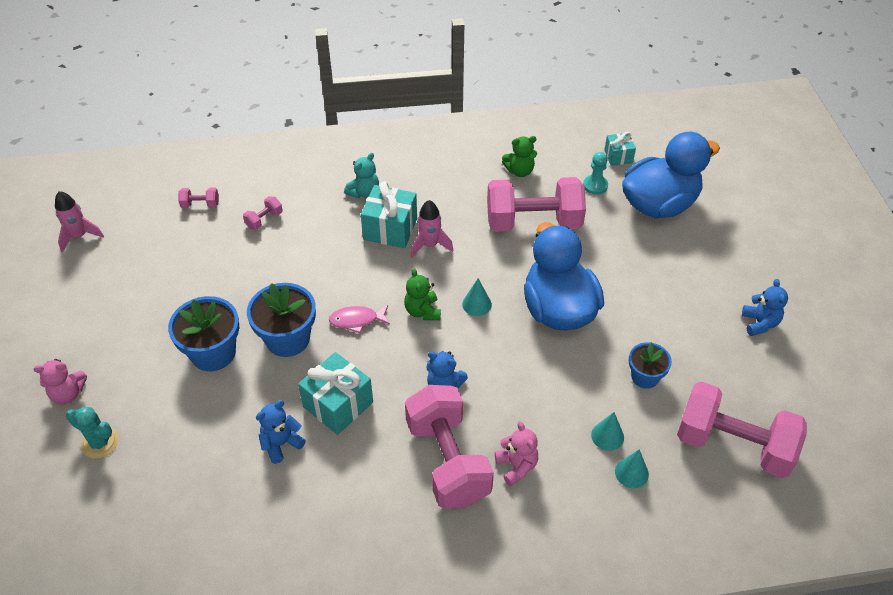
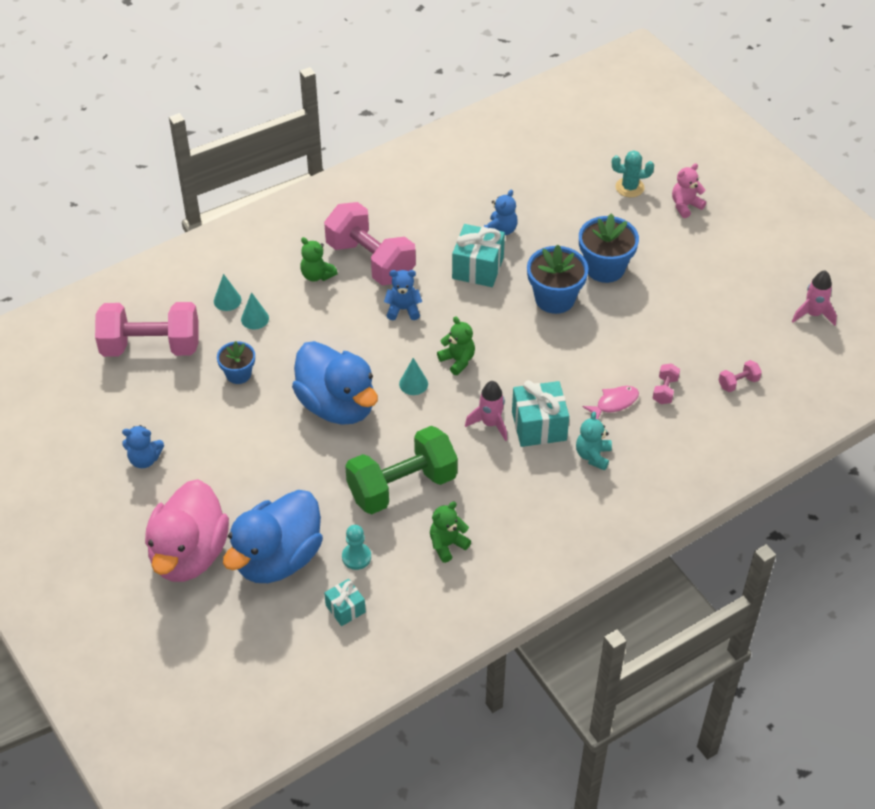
camera: 155 degrees right, 0 degrees up
(357, 320) = (509, 333): pink fish -> pink fish (614, 403)
(516, 466) = (317, 275): pink teddy bear -> green teddy bear
(533, 222) = (402, 486): pink dumbbell -> green dumbbell
(733, 231) = (189, 554): none -> pink duck
(759, 323) = (144, 459): blue teddy bear -> blue teddy bear turned 60 degrees counterclockwise

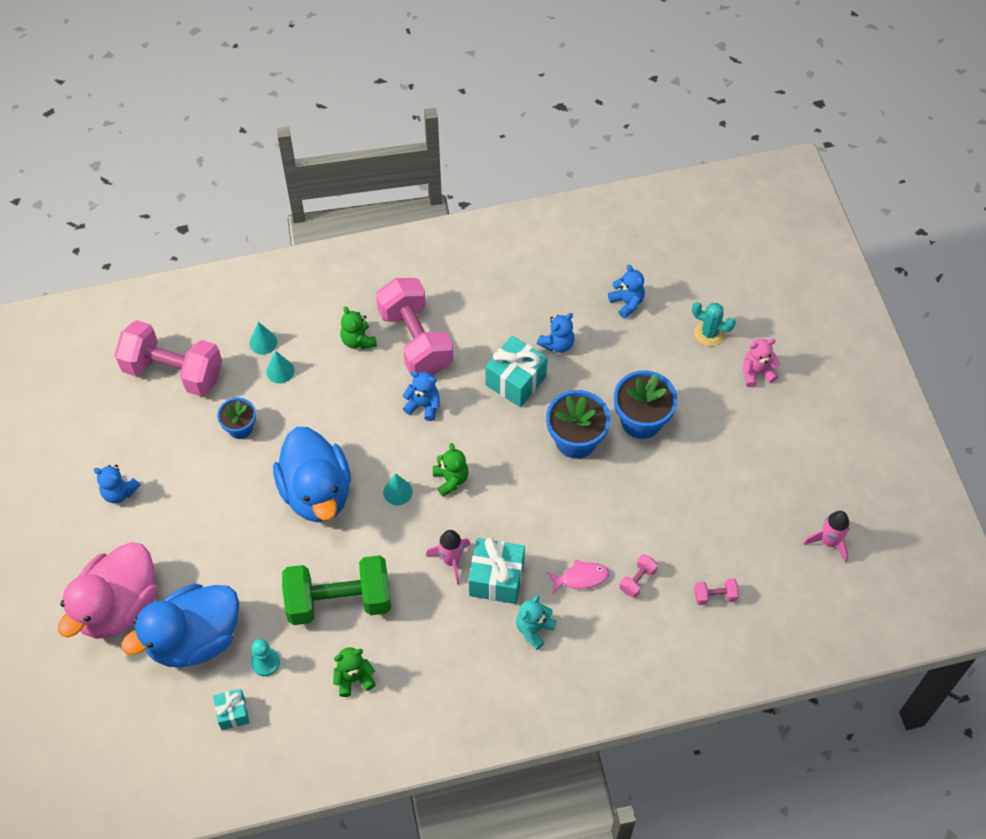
camera: 20 degrees right, 10 degrees up
(546, 183) = (627, 303): none -> blue teddy bear

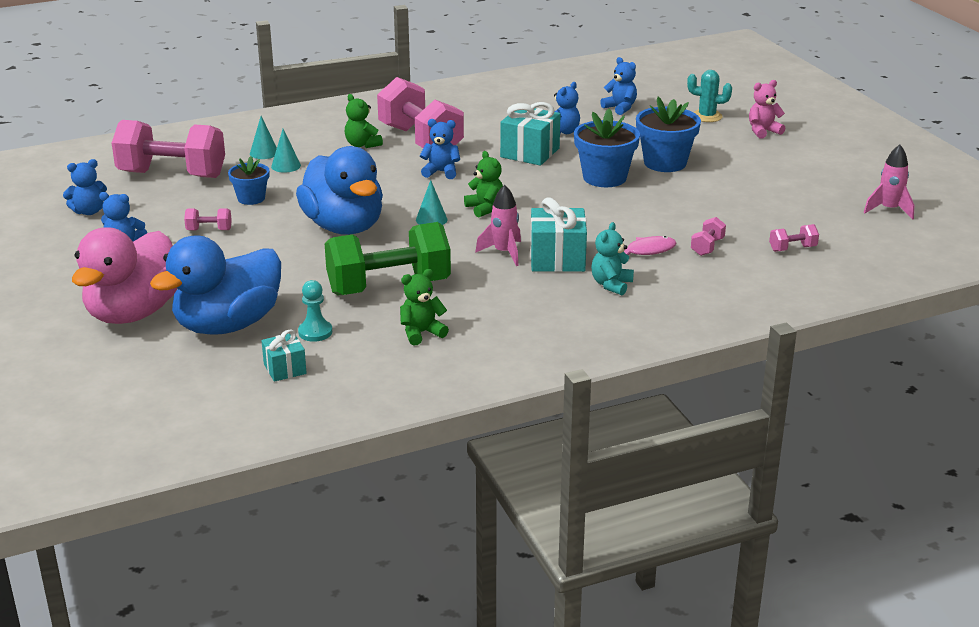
camera: 10 degrees left, 30 degrees down
(93, 428) = (89, 211): none -> blue teddy bear
(196, 479) = (209, 230): none -> pink dumbbell

